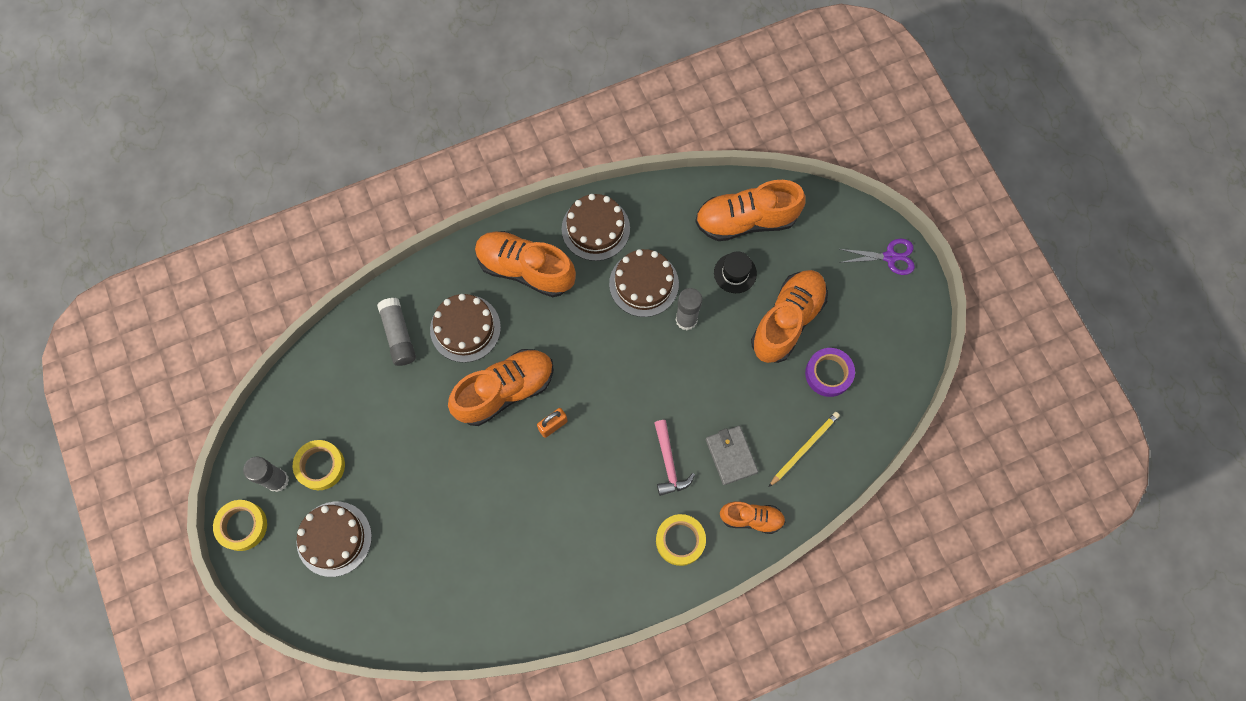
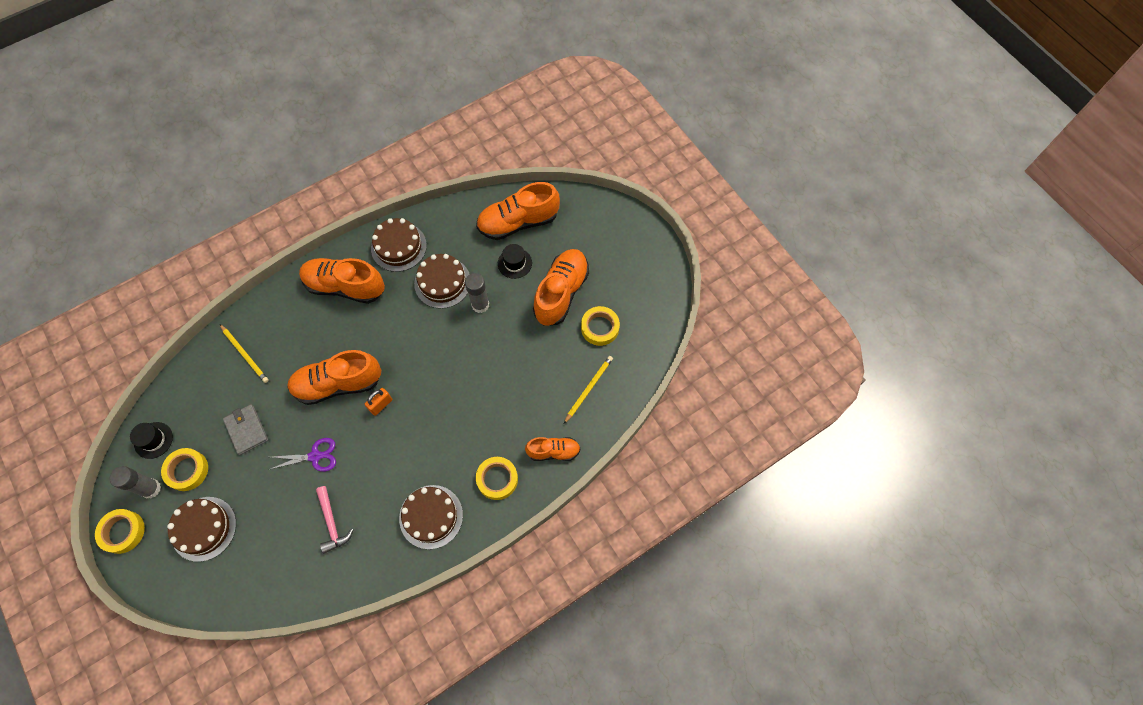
camera: 10 degrees left, 5 degrees down
(284, 422) = (153, 440): none -> black hat
(398, 335) = (245, 354): grey glue stick -> yellow pencil
(465, 328) = (300, 340): brown cake -> brown cake (431, 516)
(505, 391) = (338, 384): orange shoe -> orange shoe turned 150 degrees counterclockwise
(669, 463) = (480, 419): pink hammer -> pink hammer (332, 523)
(731, 455) = (530, 404): grey wallet -> grey wallet (246, 430)
(828, 374) = (600, 328): purple tape -> yellow tape
(890, 257) = (635, 232): purple scissors -> purple scissors (315, 456)

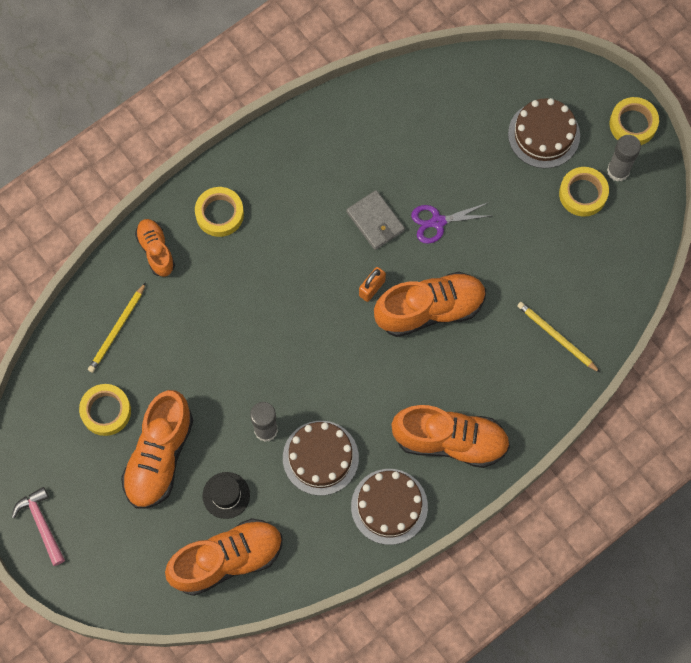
camera: 175 degrees right, 5 degrees up
(153, 440) = (634, 224): black hat -> none
(246, 430) = (527, 245): grey wallet -> grey wallet (375, 221)
(332, 523) = (401, 152): pink hammer -> pink hammer (41, 524)
(431, 516) = (290, 168): brown cake -> none
(553, 451) = (156, 250): orange shoe -> orange shoe turned 75 degrees clockwise

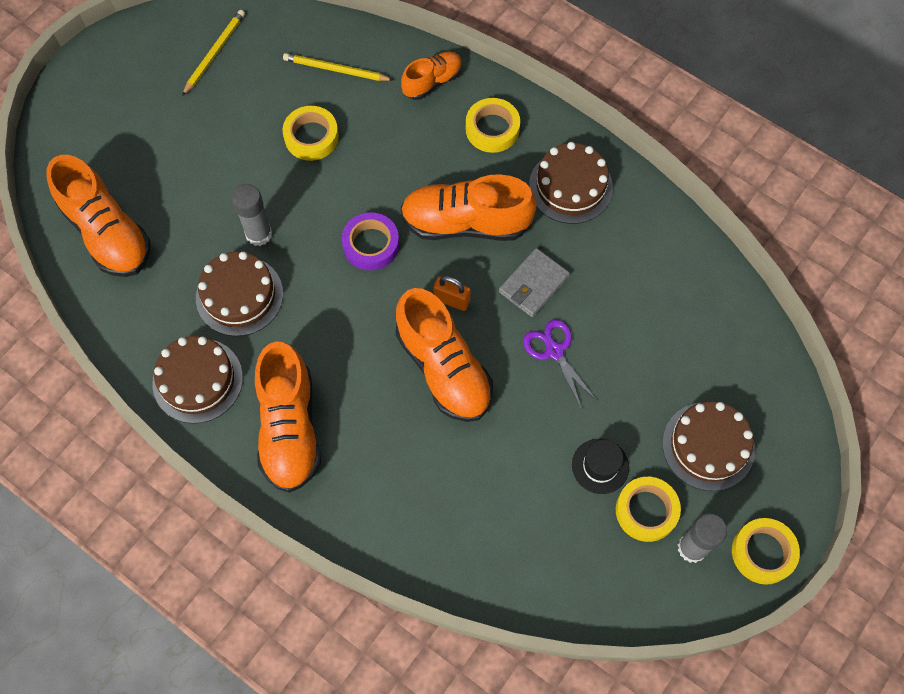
camera: 75 degrees right, 5 degrees down
(41, 524) = (116, 59): pink hammer -> none
(106, 411) = (245, 82): yellow tape -> yellow tape (311, 137)
(159, 456) = (207, 142): orange shoe -> orange shoe (466, 223)
(226, 495) = (178, 214): black hat -> black hat (600, 466)
(294, 167) = (570, 186): none -> brown cake
(302, 340) = (371, 245): none -> purple tape
(556, 337) = (449, 521): yellow pencil -> yellow pencil (214, 53)

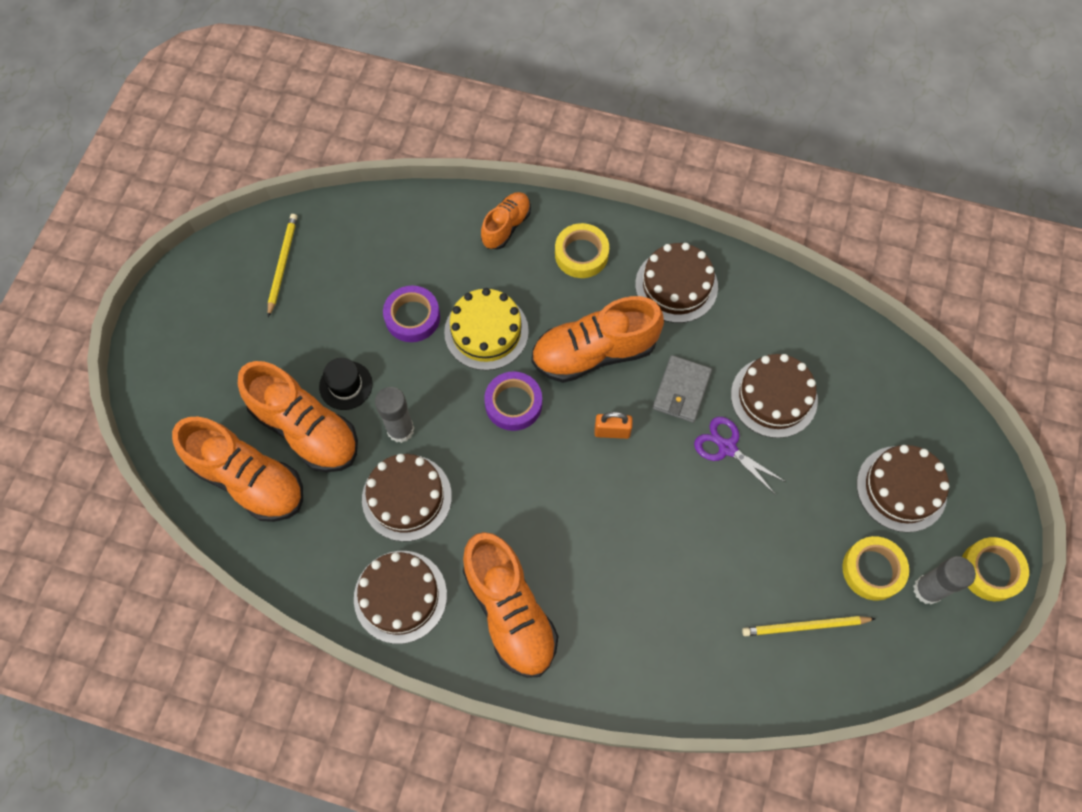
camera: 20 degrees left, 0 degrees up
(311, 137) = (412, 317): yellow tape -> purple tape
(335, 70) = (408, 244): yellow pencil -> yellow pencil (805, 626)
(373, 171) = (486, 331): none -> yellow cake
(443, 368) = (632, 500): orange shoe -> orange shoe (306, 429)
(600, 466) = (814, 542): black hat -> black hat (346, 385)
(620, 320) = (774, 397): none -> brown cake

